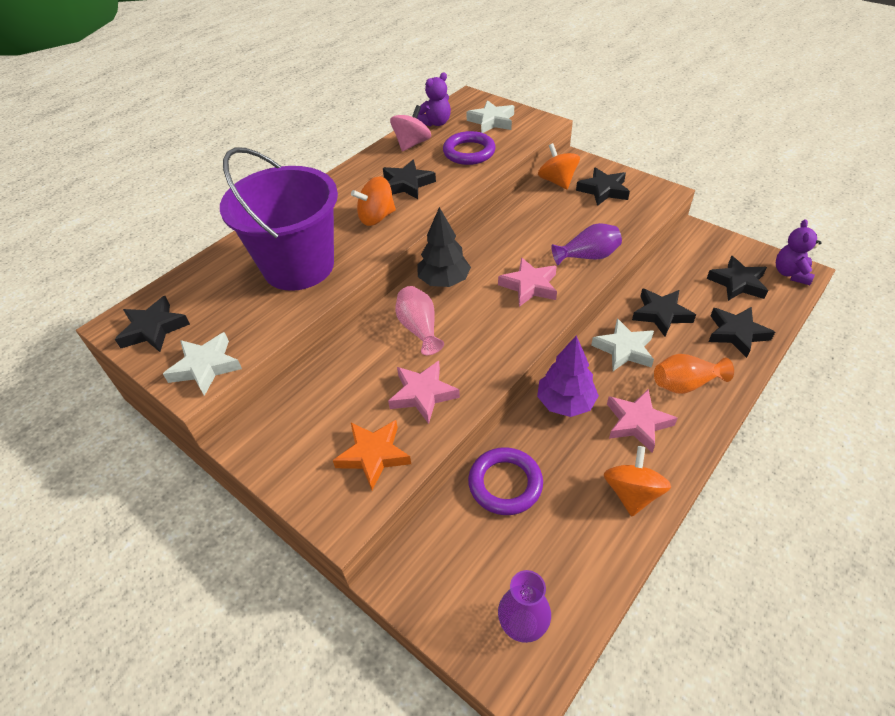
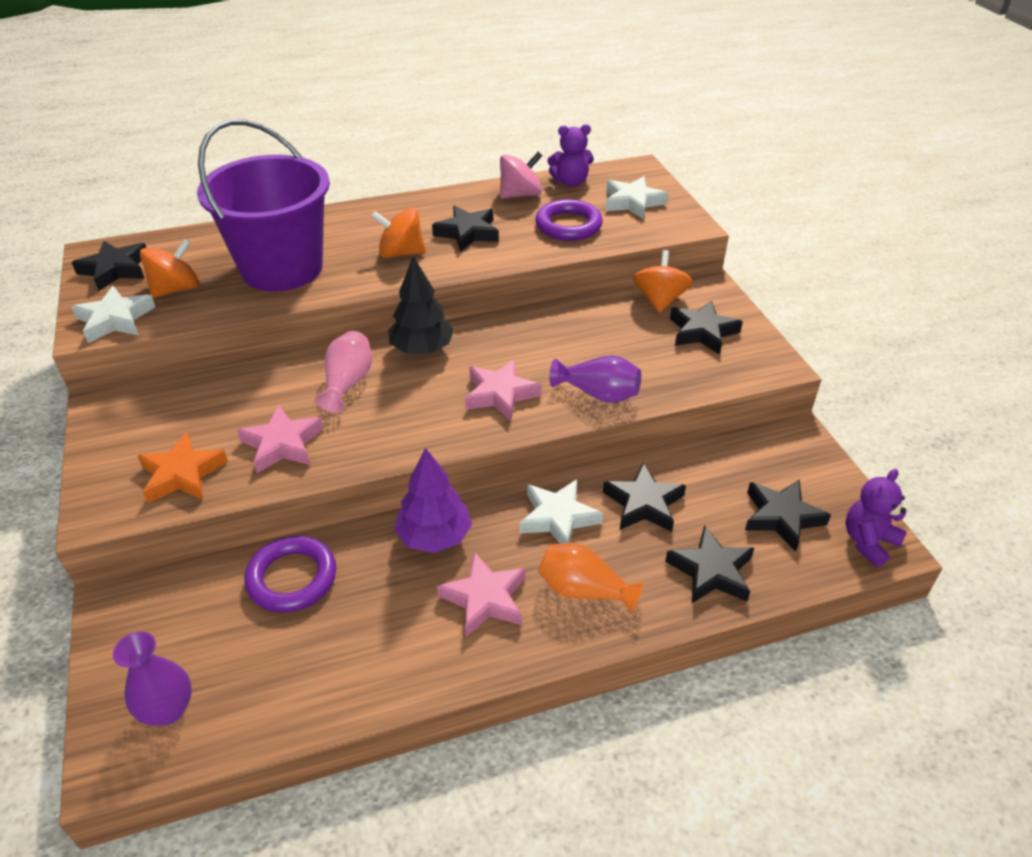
camera: 30 degrees right, 5 degrees down
(632, 493) = (399, 662): orange spinning top -> orange spinning top (176, 289)

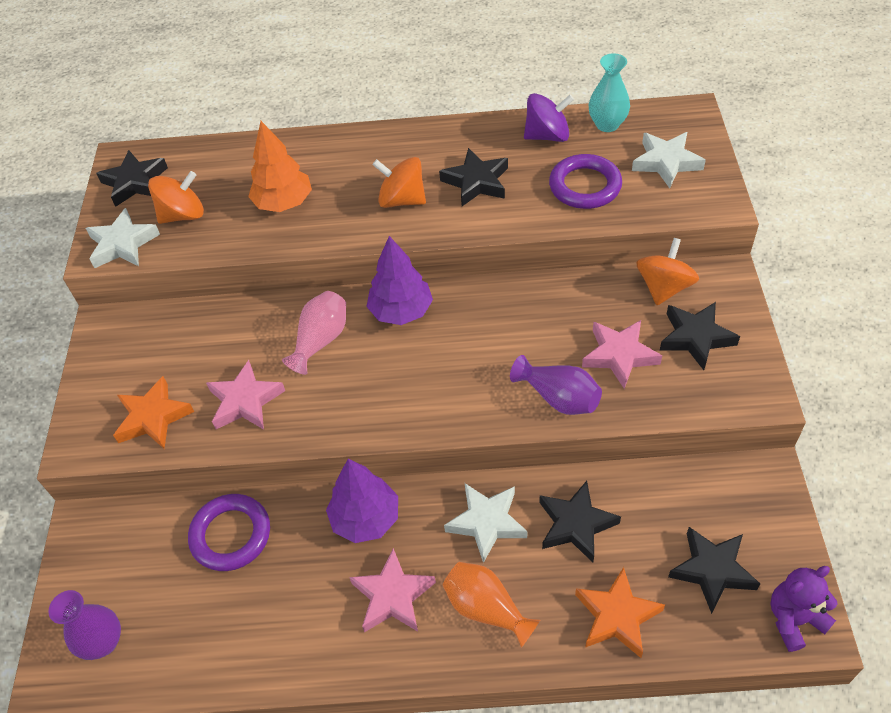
camera: 20 degrees right, 10 degrees up
(282, 268) = (284, 203): purple bucket -> orange tree
(422, 349) = (401, 311): black tree -> purple tree
(500, 394) = (461, 380): pink star -> pink star (619, 355)
(520, 194) = (547, 135): pink spinning top -> purple spinning top
(570, 182) = (607, 124): purple teddy bear -> turquoise vase
(711, 571) = (617, 616): black star -> orange star

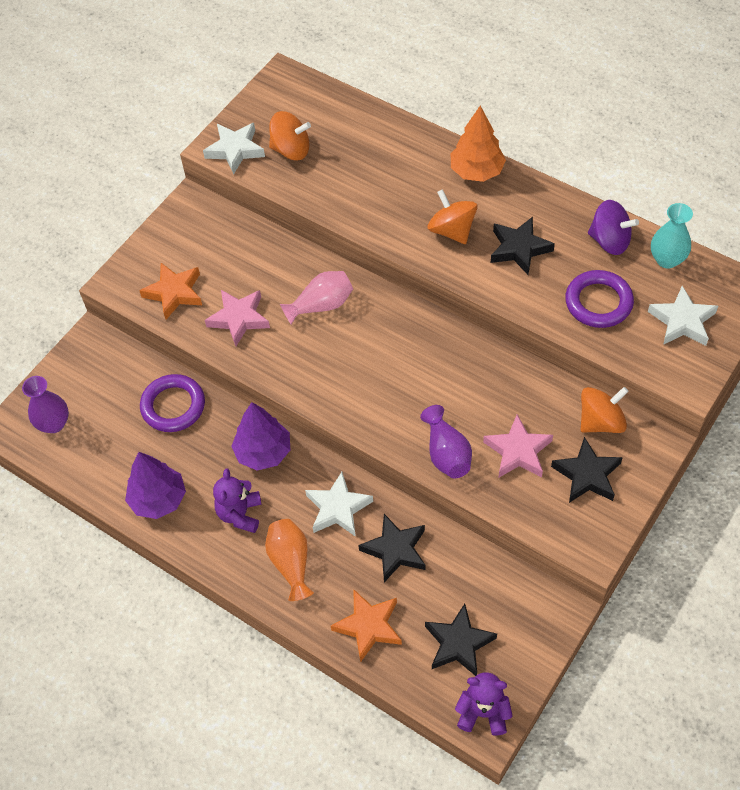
camera: 35 degrees right, 5 degrees up
(135, 182) = (278, 102): black star -> none
(284, 203) = (366, 182): orange tree -> orange tree (476, 171)
(392, 596) = (240, 514): pink star -> purple teddy bear
(401, 311) = (393, 318): purple tree -> purple tree (158, 499)

